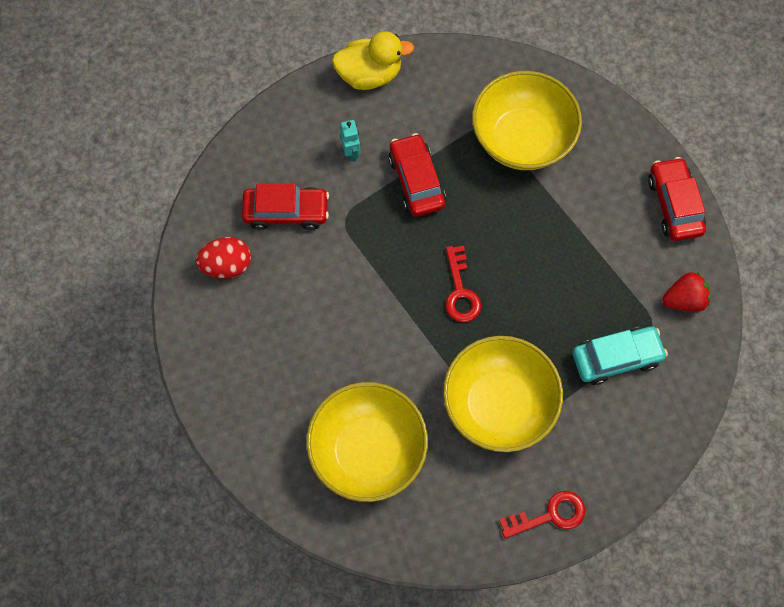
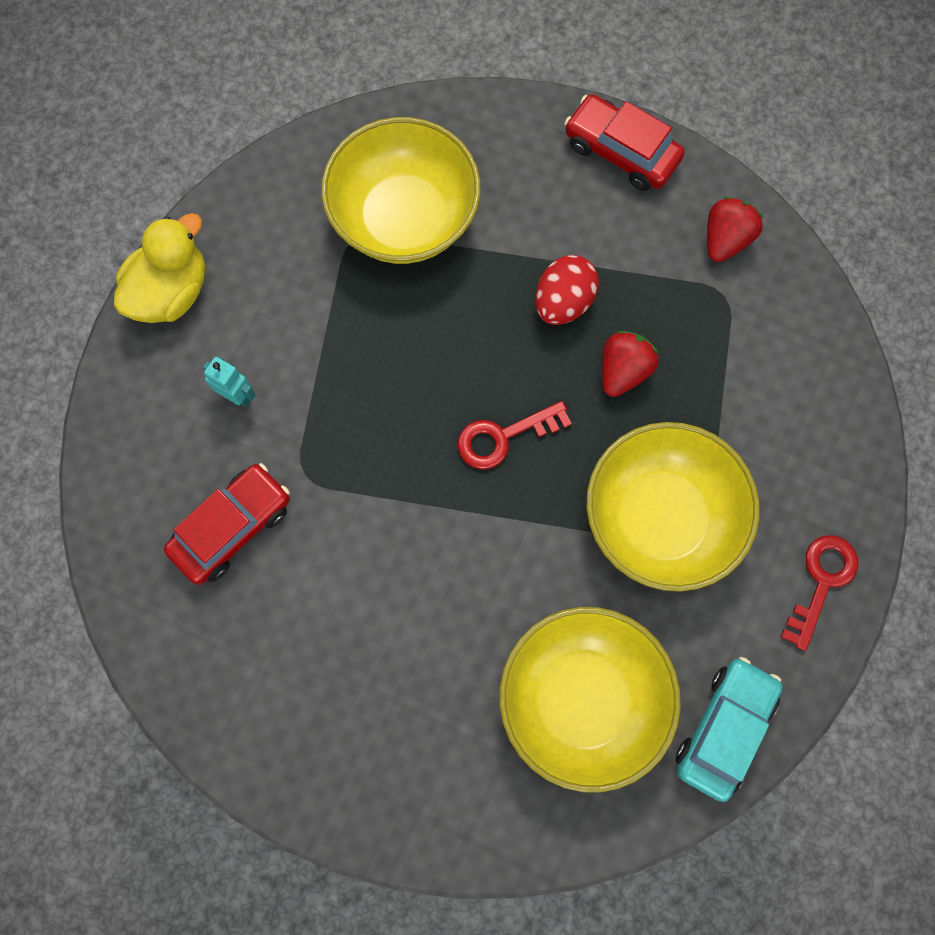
camera: 45 degrees left, 5 degrees up
(227, 265) = (226, 650): red egg -> red egg (563, 302)
(416, 181) = (340, 362): red car -> none
(460, 291) = (504, 437): red key -> red key turned 120 degrees clockwise
(556, 315) = (623, 371): none -> red strawberry
(616, 358) = (722, 359): turquoise car -> turquoise car (724, 728)

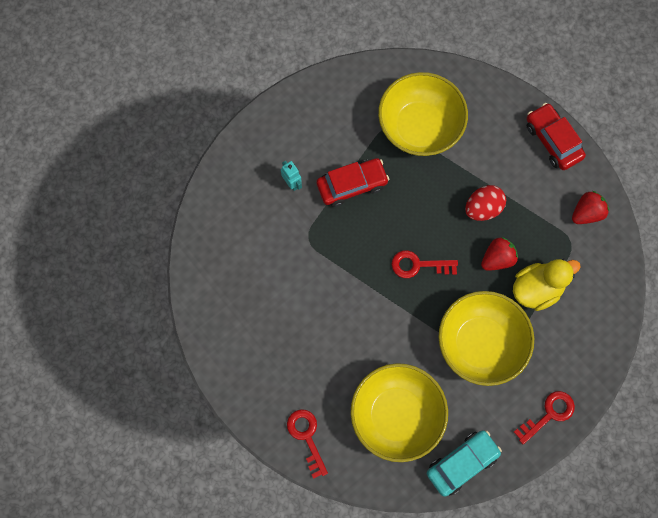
camera: 25 degrees right, 0 degrees up
(171, 292) = (282, 114): yellow duck -> yellow duck (536, 289)
(232, 527) = (260, 249): red car -> red car (352, 185)
(451, 809) = (306, 437): none -> red key

